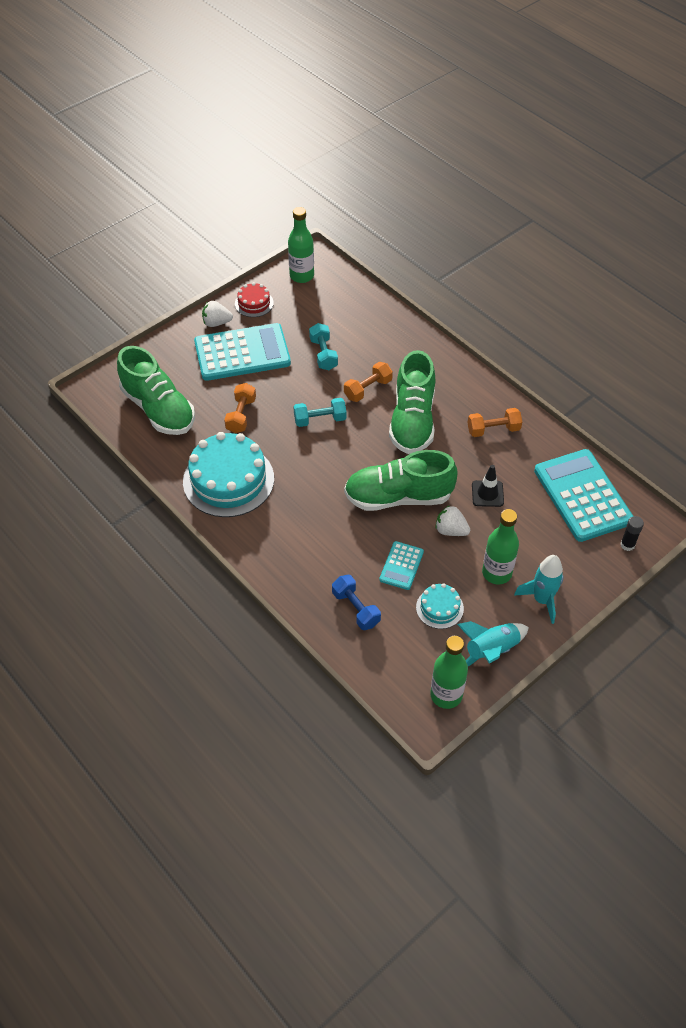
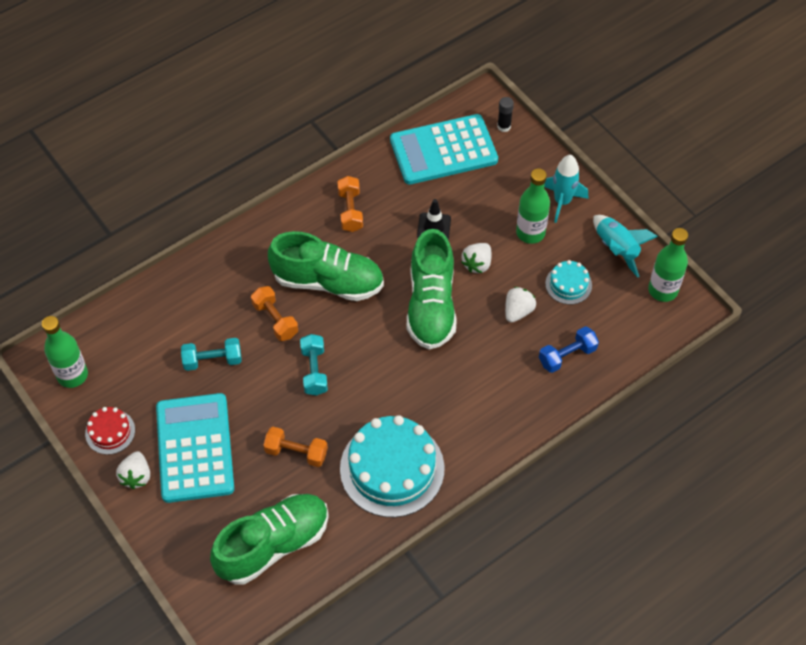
camera: 85 degrees left, 5 degrees up
(401, 566) = (518, 311): turquoise calculator -> white strawberry

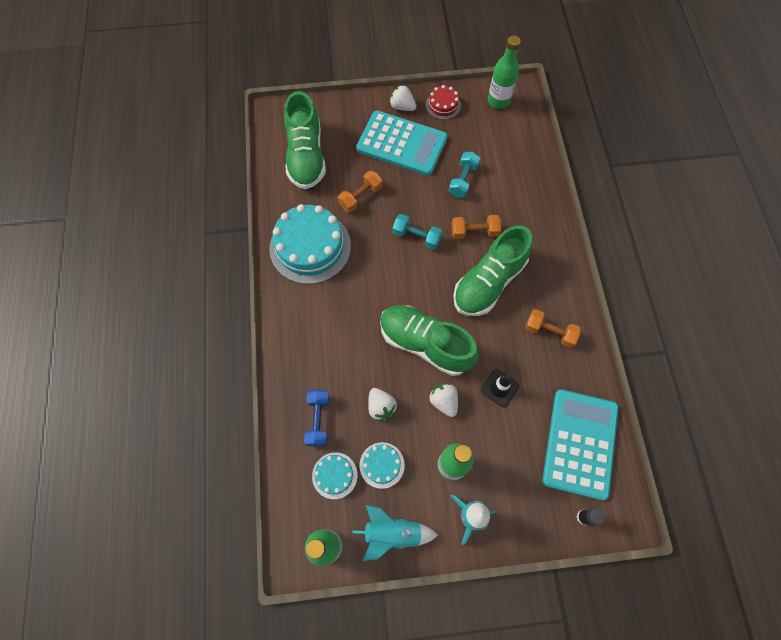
camera: 120 degrees right, 10 degrees up
(604, 316) = (334, 475): none -> turquoise cake

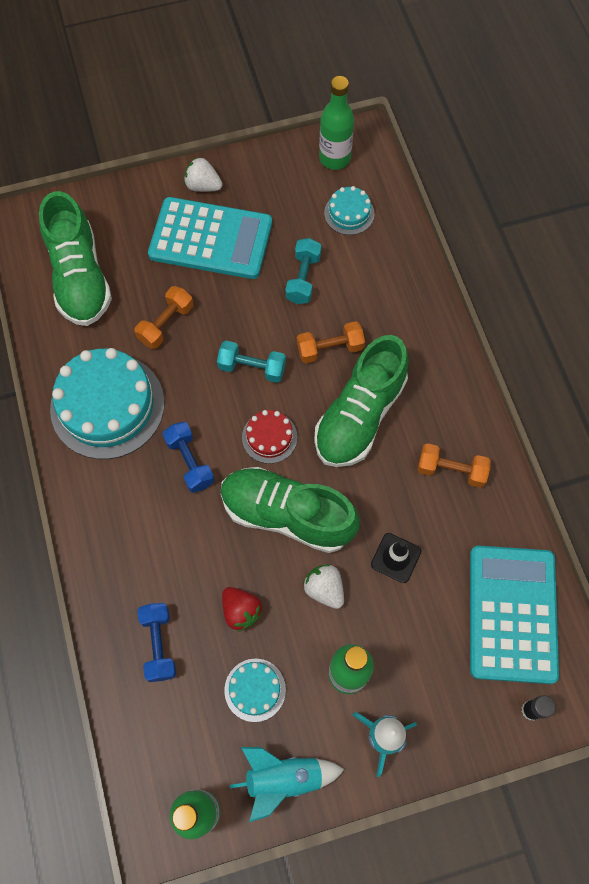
camera: 10 degrees left, 0 degrees up
(334, 475) = (193, 715): turquoise cake -> turquoise cake (349, 213)
(361, 295) = (190, 462): none -> blue dumbbell
(381, 407) = (241, 611): white strawberry -> red strawberry
(443, 105) = (259, 175): red cake -> red cake (269, 437)

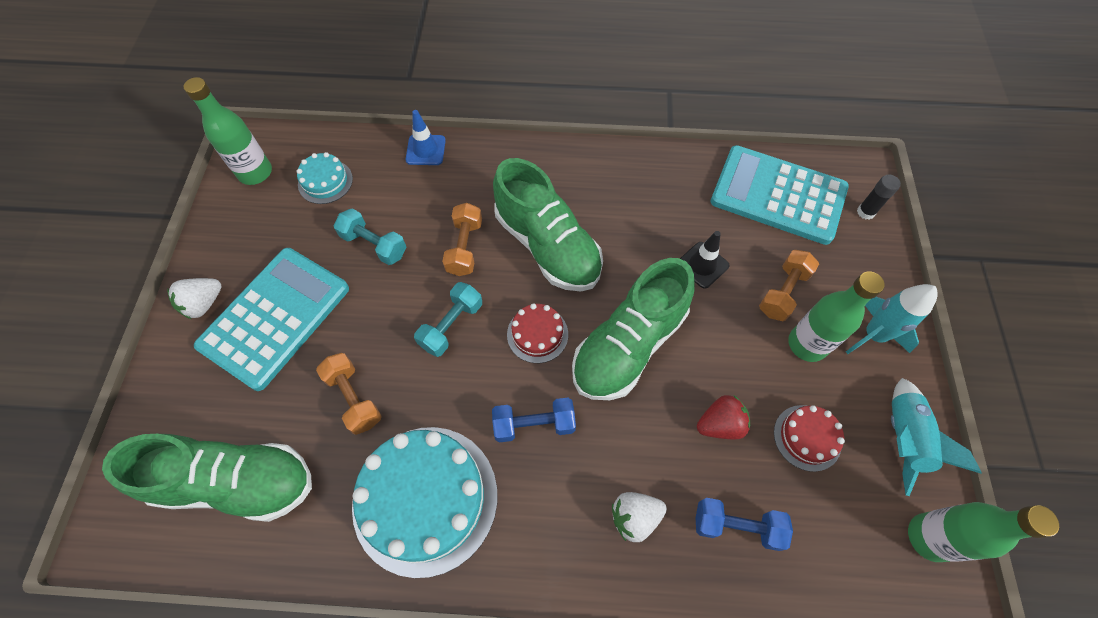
camera: 70 degrees left, 5 degrees down
(255, 690) = (807, 437): turquoise cake -> red cake
(324, 589) = (717, 336): white strawberry -> white strawberry (635, 517)
(418, 276) = (425, 150): none -> blue traffic cone
(451, 470) = (631, 193): orange dumbbell -> orange dumbbell (783, 292)

